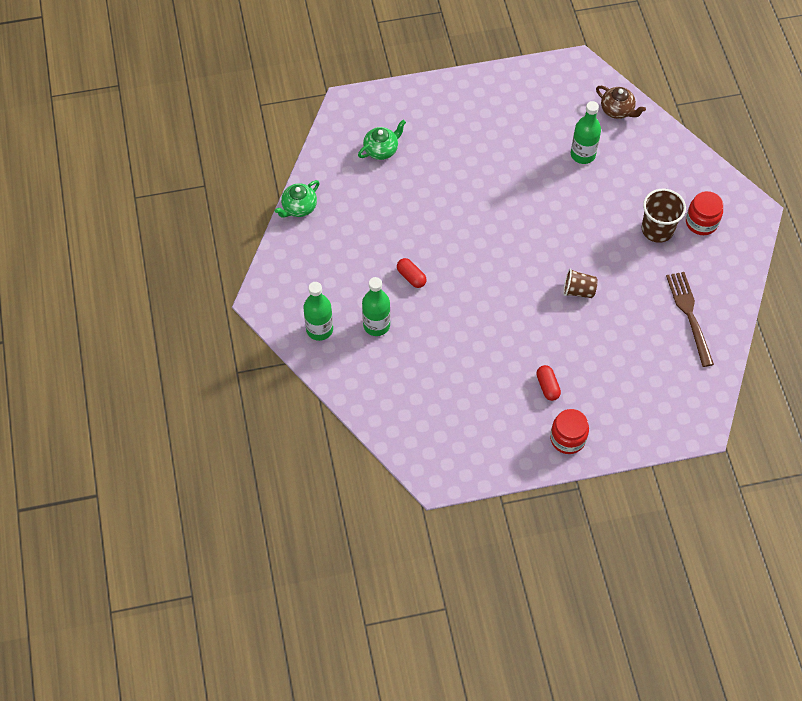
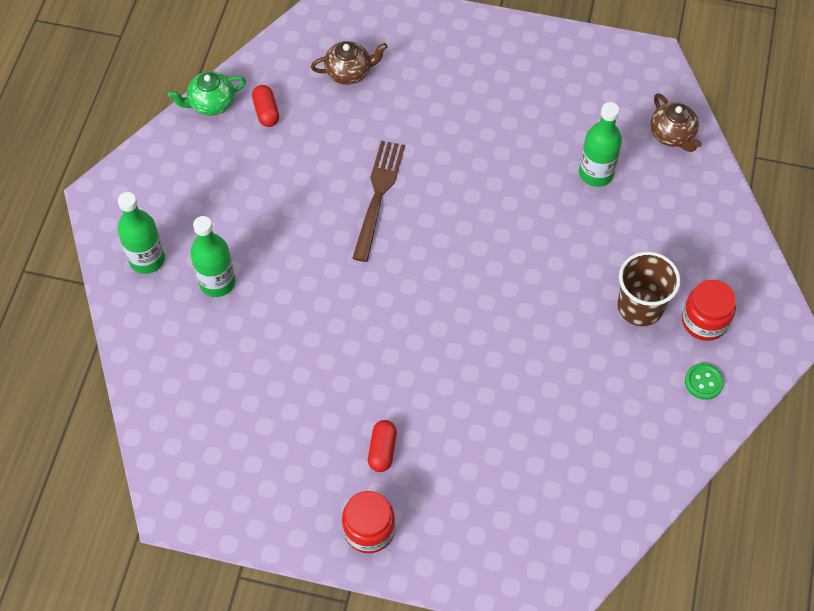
camera: 25 degrees right, 0 degrees up
(381, 150) = (349, 72): green teapot -> brown teapot
(411, 277) = (294, 240): red capsule -> red capsule (266, 112)
(578, 290) = (492, 343): brown cup -> none
(689, 315) = (620, 436): brown fork -> brown fork (378, 196)
(721, 260) = (703, 382): none -> green button

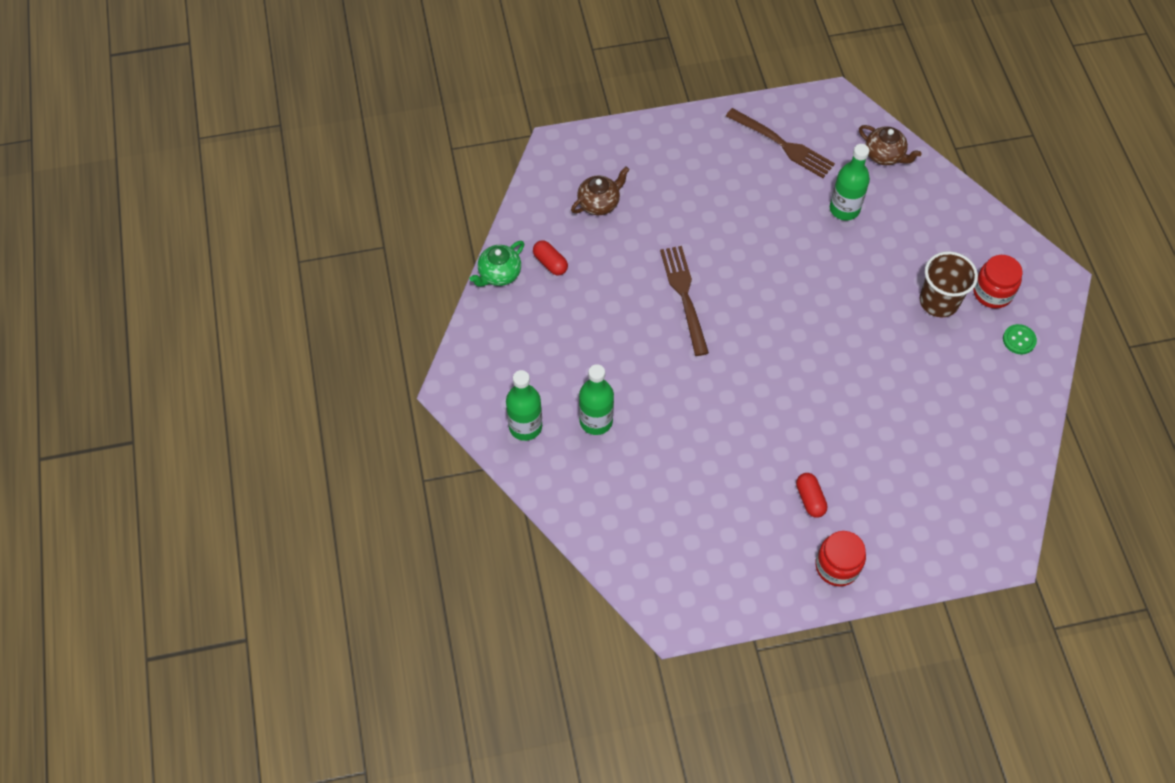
camera: 25 degrees left, 0 degrees up
(570, 84) = (782, 144): none -> brown fork

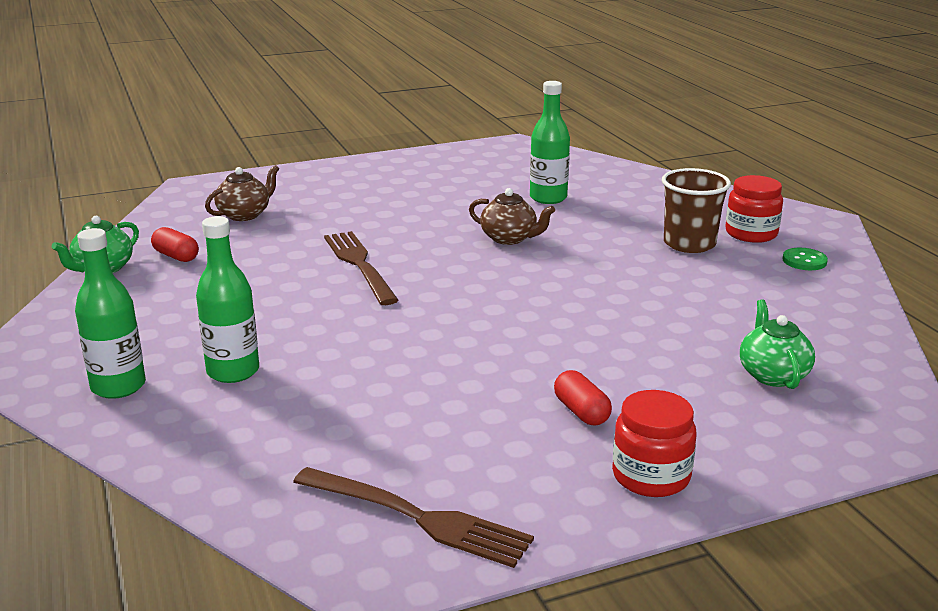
camera: 10 degrees left, 35 degrees down
(782, 144) = (464, 169): brown fork -> brown fork (417, 517)
(884, 155) = (582, 167): brown teapot -> brown teapot (509, 238)
(943, 479) = (772, 375): none -> green teapot

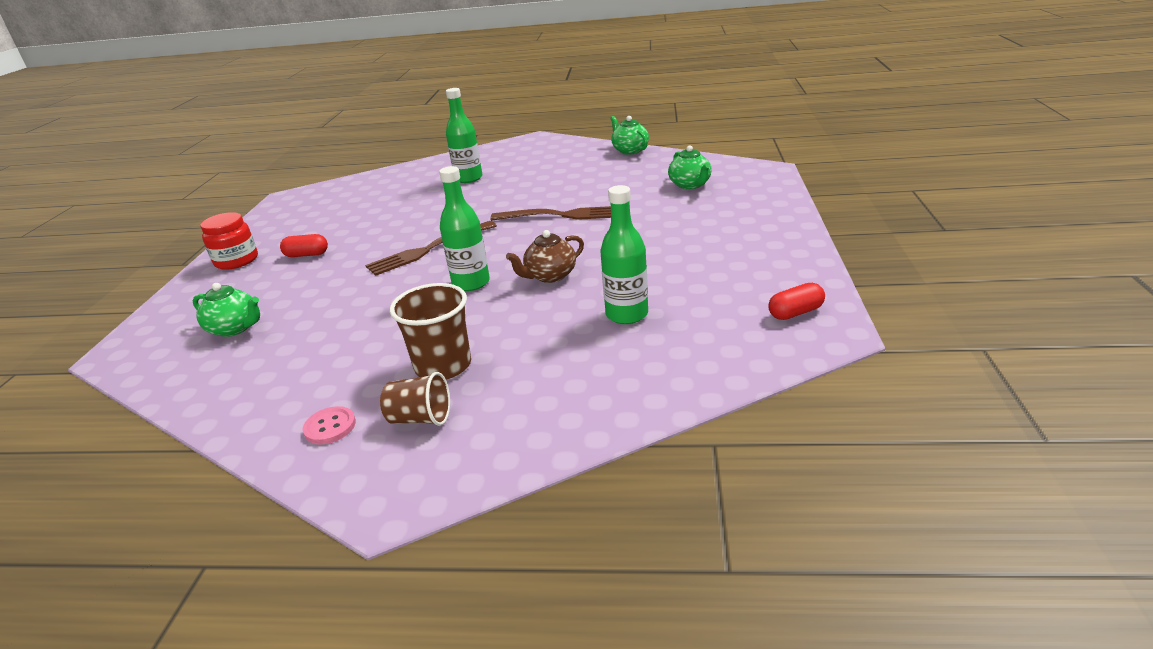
camera: 120 degrees right, 5 degrees up
(118, 386) = (486, 158): green bottle -> green bottle (471, 283)
(176, 256) = (631, 166): red capsule -> red capsule (795, 313)
(245, 214) = (690, 185): brown teapot -> green teapot
(417, 517) = (303, 207): brown fork -> brown fork (429, 249)
(751, 233) = (420, 418): red jar -> brown cup
(804, 261) = (330, 427): green button -> pink button

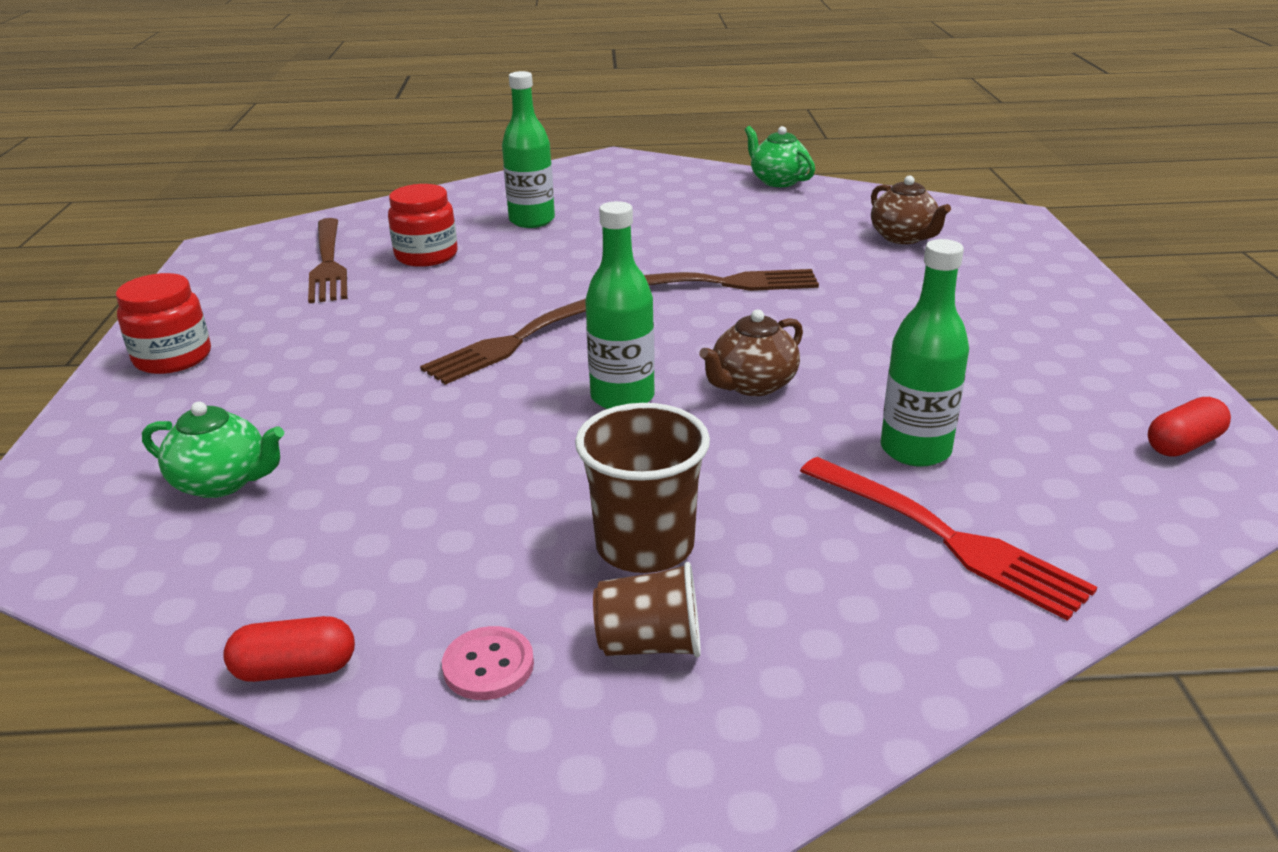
camera: 10 degrees left, 0 degrees up
(307, 255) = (302, 348): red capsule -> red capsule (295, 669)
(342, 206) = (328, 263): none -> brown fork
(398, 201) = (426, 256): none -> red jar
(617, 365) = (945, 537): none -> red fork
(690, 185) = (904, 237): green teapot -> brown teapot

